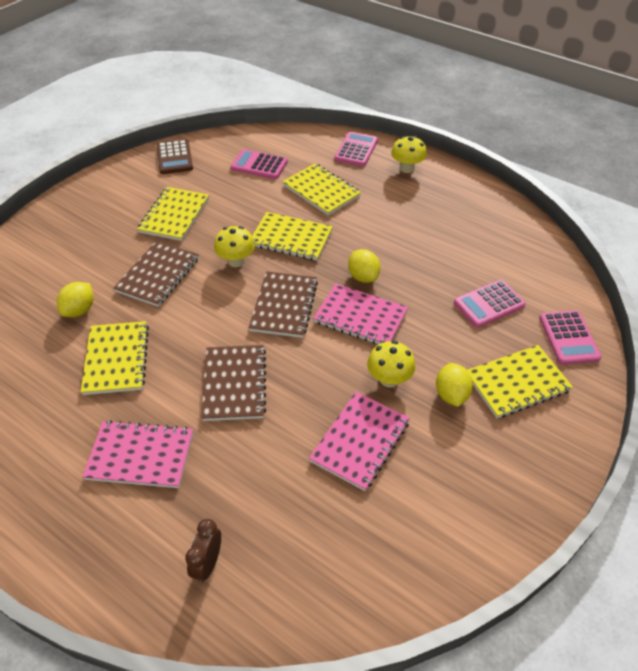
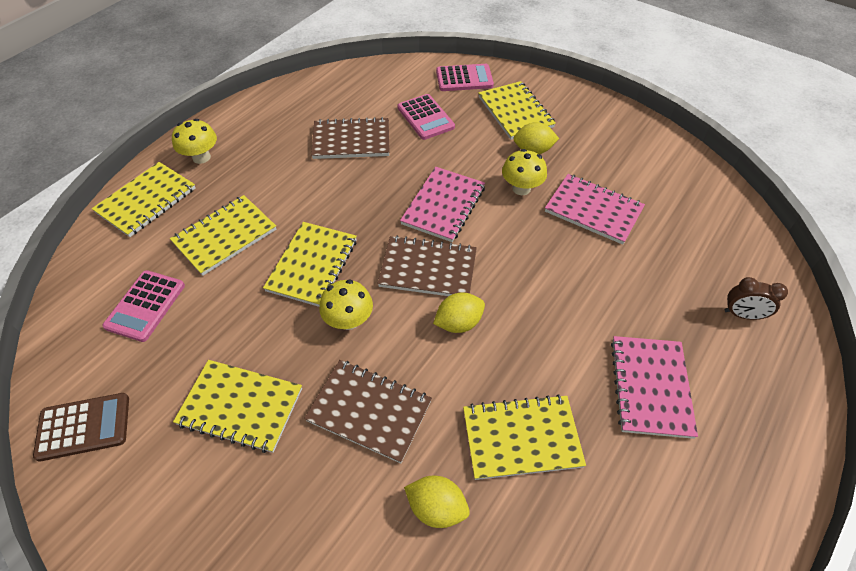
camera: 90 degrees left, 5 degrees up
(234, 384) = (543, 308): brown notebook -> brown notebook (351, 140)
(356, 150) = (146, 201): pink calculator -> yellow notebook
(363, 277) = (384, 202): yellow lemon -> yellow lemon (458, 323)

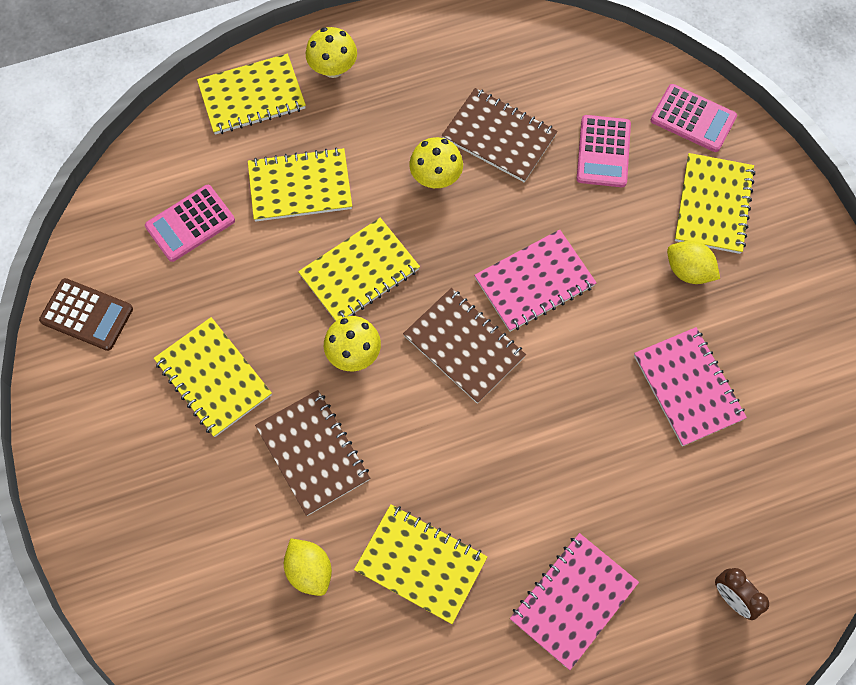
camera: 35 degrees right, 15 degrees up
(458, 323) = (450, 422): yellow lemon -> none
(521, 188) = (633, 312): yellow mushroom -> yellow mushroom (436, 177)

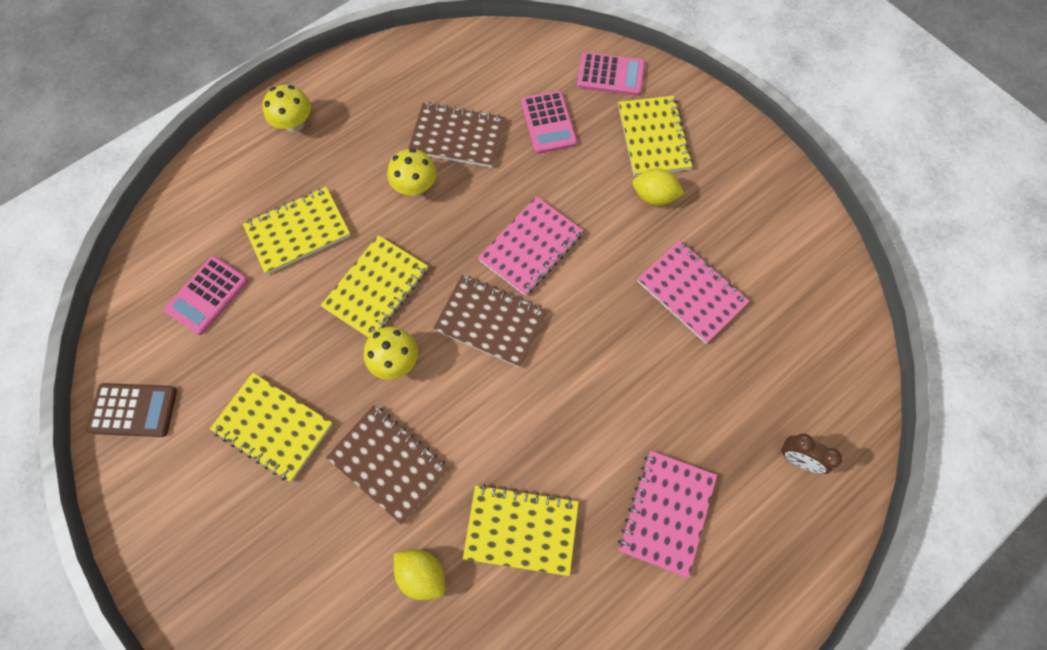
camera: 20 degrees left, 0 degrees up
(252, 96) = (229, 168): yellow notebook -> none

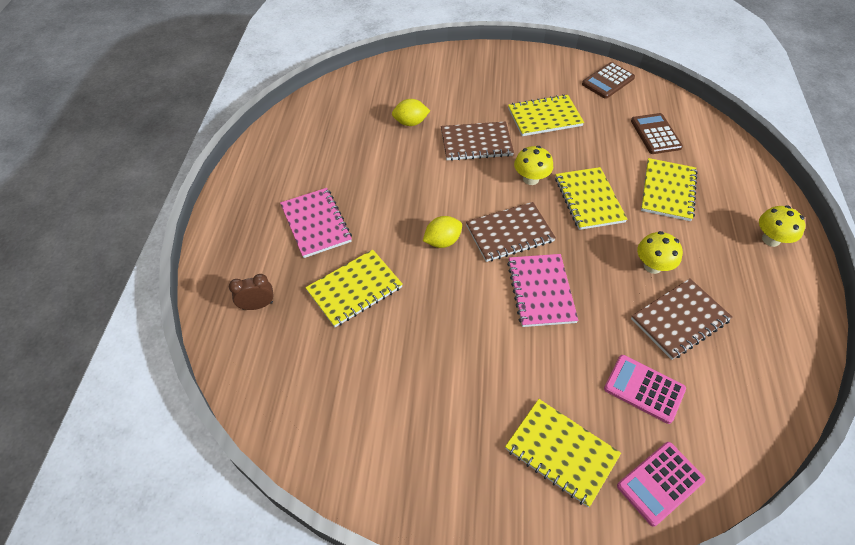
camera: 135 degrees right, 15 degrees down
(207, 295) = (655, 134): pink calculator -> brown calculator
(521, 530) = (384, 166): yellow notebook -> yellow notebook (354, 289)
(654, 196) = (506, 400): yellow lemon -> yellow lemon (442, 241)
(691, 292) = (411, 351): pink notebook -> none

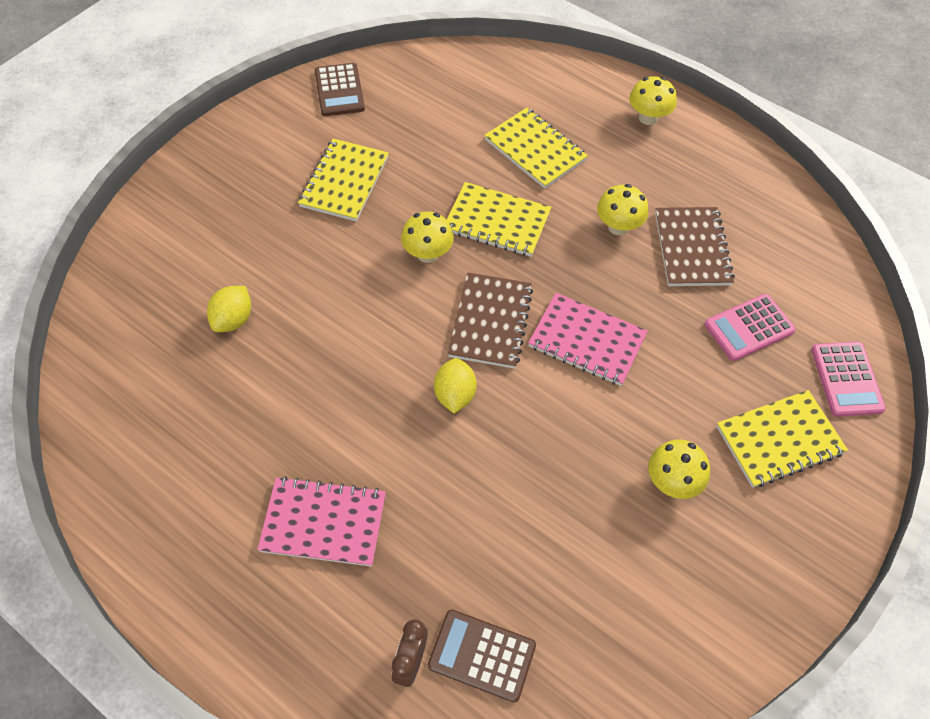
camera: 60 degrees left, 5 degrees up
(354, 289) = (461, 529): yellow notebook -> none
(471, 392) = (672, 482): none -> yellow mushroom
(476, 143) = (328, 271): brown notebook -> none
(655, 134) = (452, 106): brown calculator -> brown calculator (482, 655)

